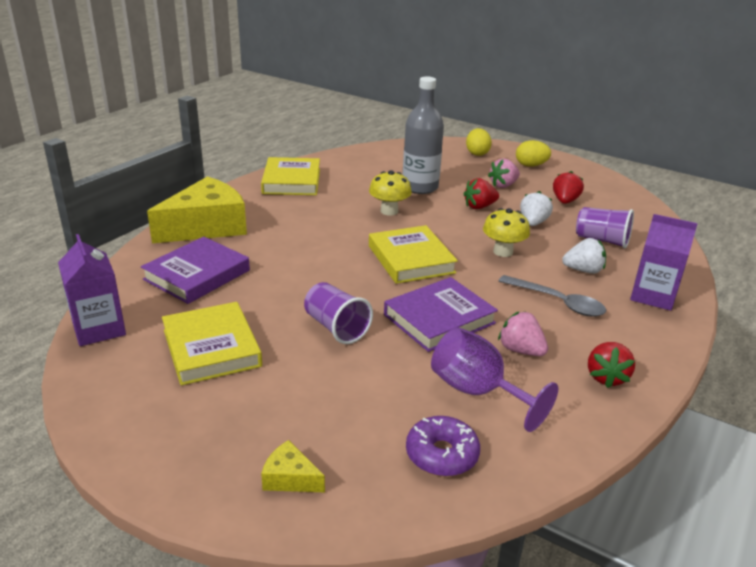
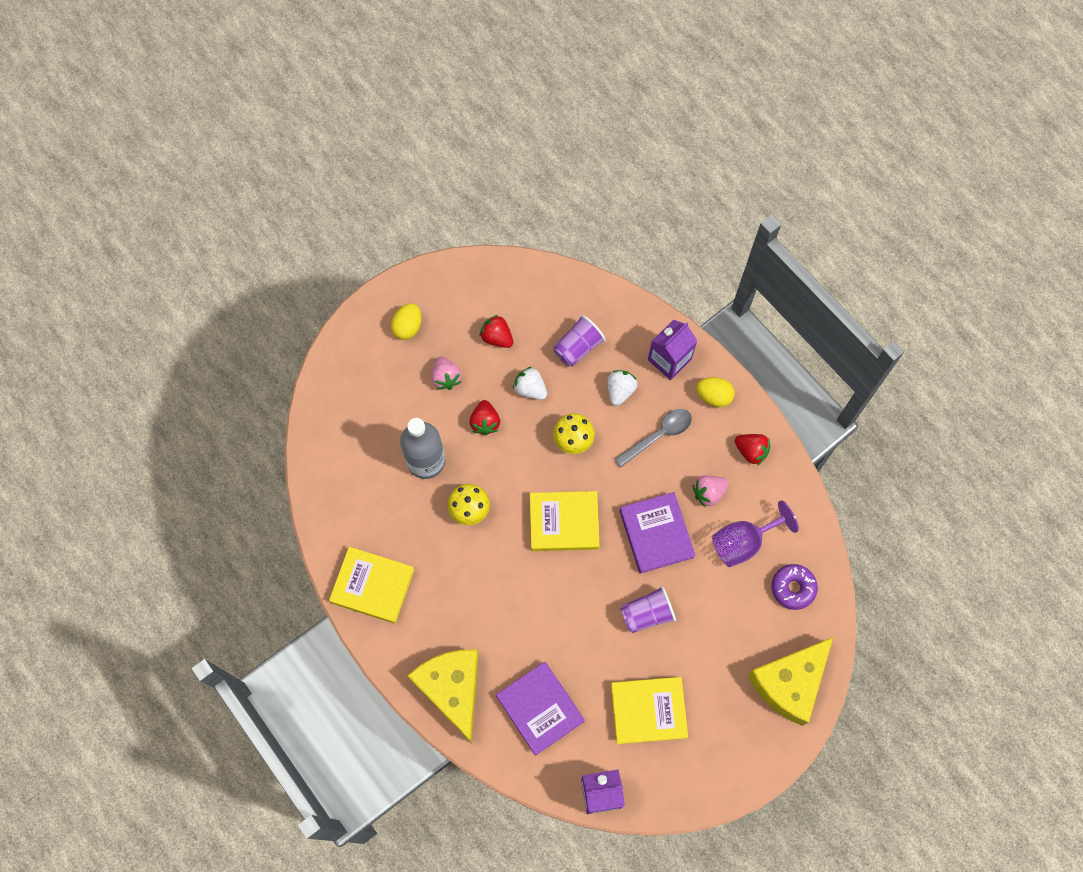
camera: 70 degrees left, 40 degrees up
(290, 478) = (789, 682): yellow cheese -> yellow cheese, size x2.37
(477, 153) = (359, 367): yellow egg -> yellow egg (713, 396)

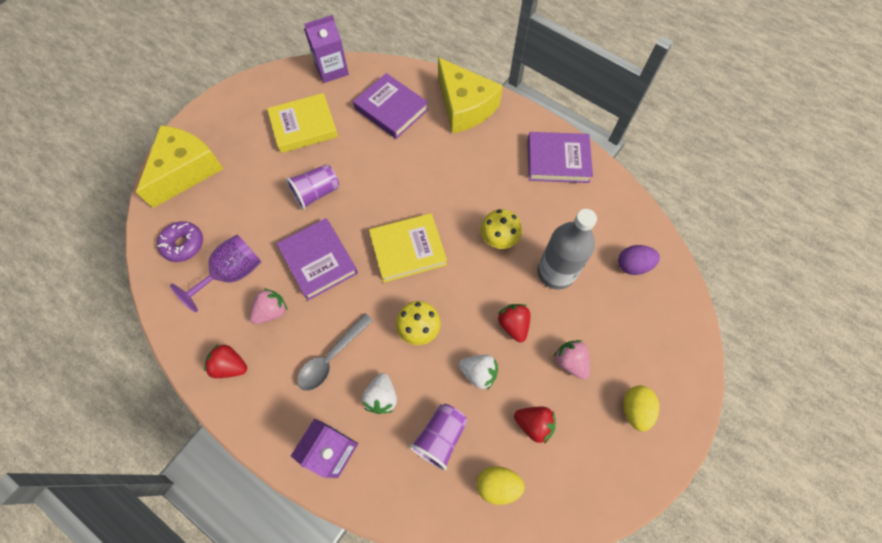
camera: 165 degrees right, 5 degrees down
(349, 449) = (632, 265): none -> purple egg
(372, 586) = (558, 160): yellow book -> purple book
(713, 396) = (276, 418): yellow egg -> yellow egg (497, 485)

